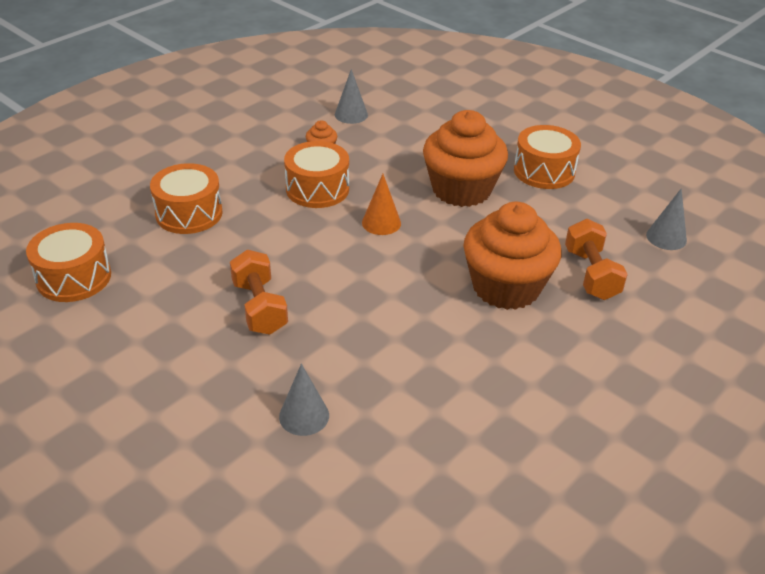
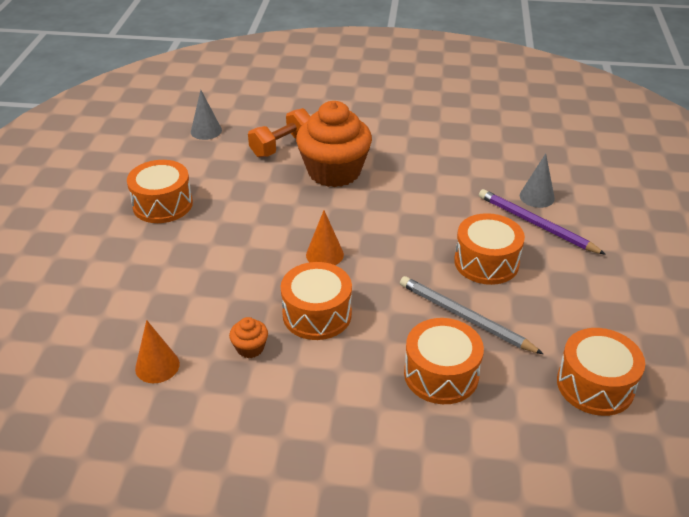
camera: 125 degrees left, 0 degrees up
(219, 255) = (465, 317): none -> grey pencil
(260, 307) = (486, 262): orange dumbbell -> orange drum
(265, 380) = (536, 224): none -> purple pencil
(351, 115) = (157, 366): grey cone -> orange cone
(461, 189) = (233, 234): orange cupcake -> none

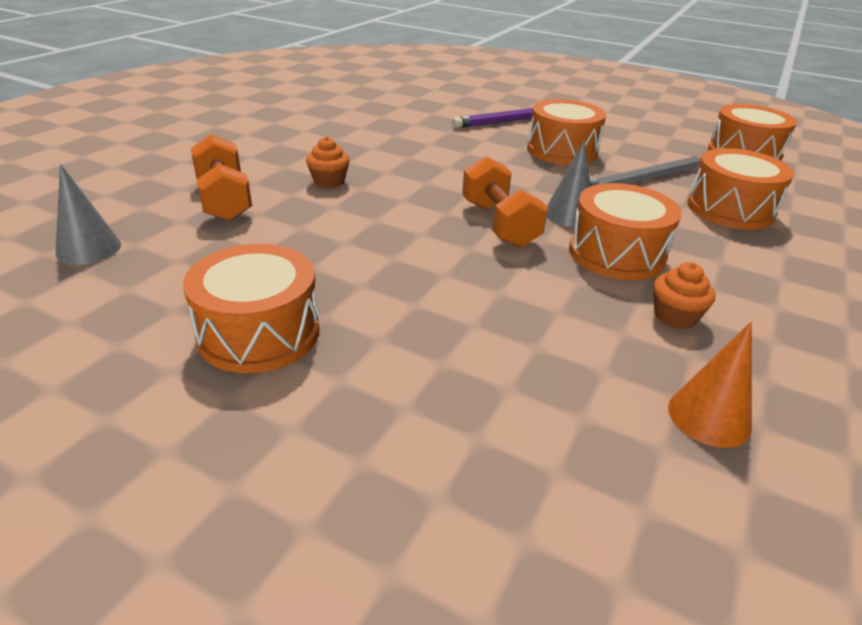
camera: 70 degrees left, 5 degrees down
(324, 254) = (499, 224): orange cone -> orange dumbbell
(334, 172) = (329, 181): orange cupcake -> orange cupcake, size x0.40
(537, 197) = (474, 110): grey cone -> grey cone (569, 214)

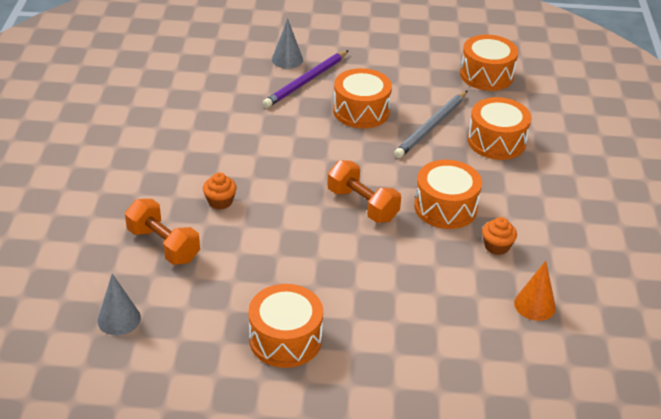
camera: 25 degrees left, 5 degrees up
(569, 214) = (401, 181): grey cone -> grey cone (287, 59)

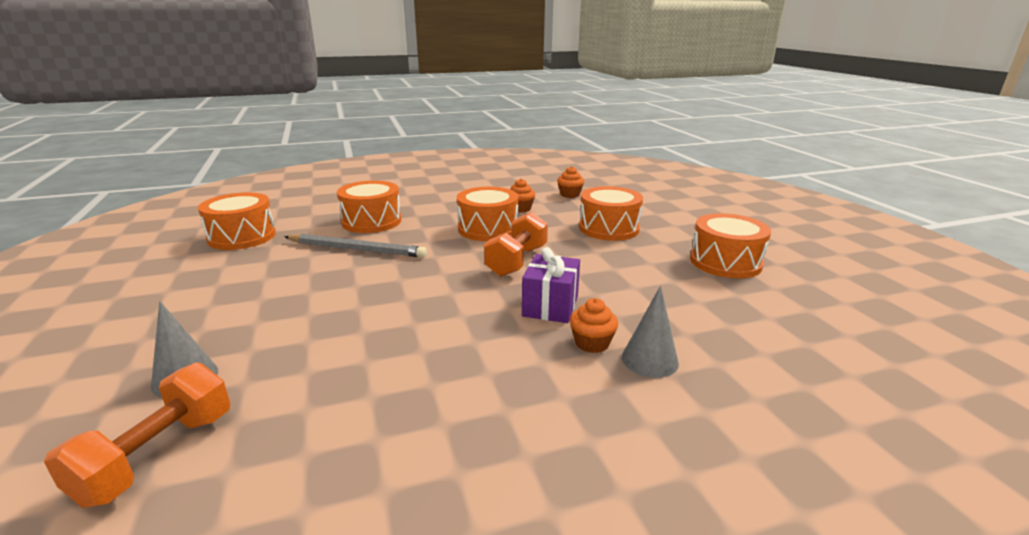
camera: 110 degrees left, 15 degrees down
(119, 319) = (851, 354): grey cone -> grey cone (649, 360)
(163, 245) = (712, 361): orange dumbbell -> orange dumbbell (157, 456)
(277, 199) = (550, 306): none -> purple gift
(306, 81) = (262, 344): purple pencil -> none
(361, 111) = (337, 290): orange drum -> orange drum (609, 228)
(534, 305) = (570, 194): orange cone -> orange cupcake

